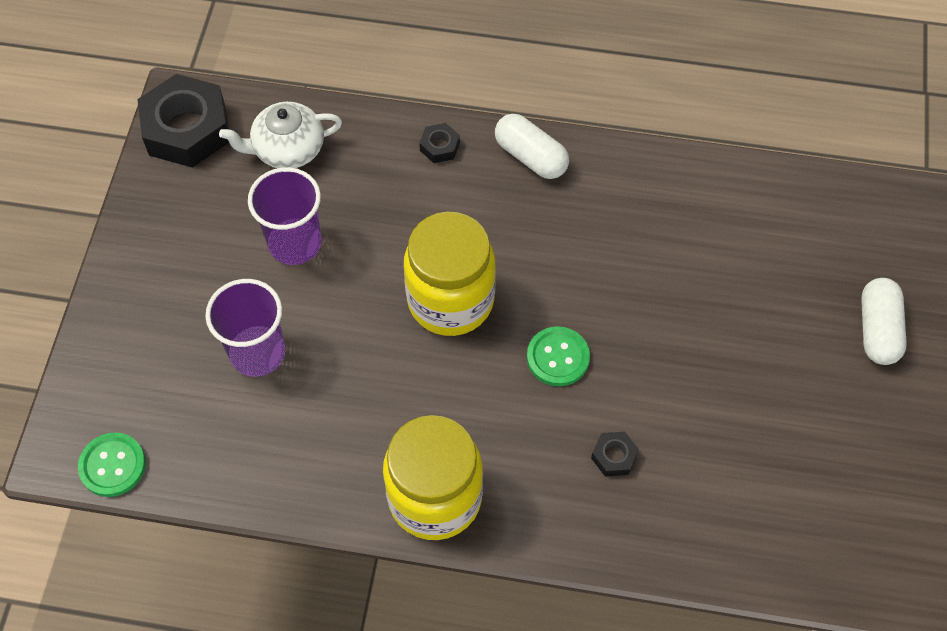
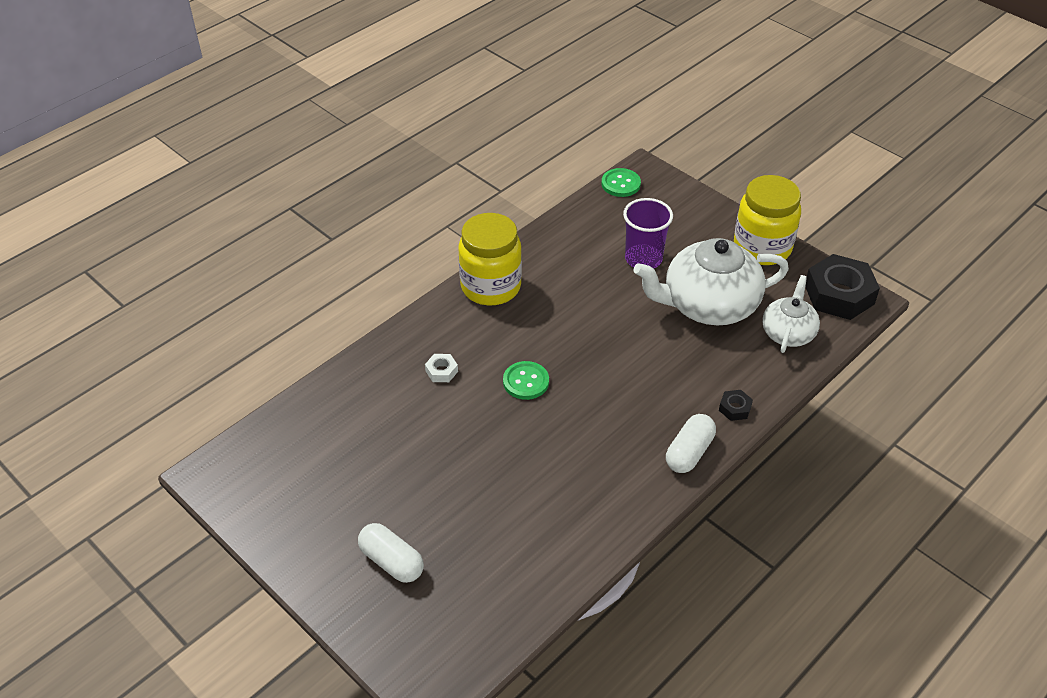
camera: 125 degrees right, 15 degrees down
(295, 243) = (708, 305): purple cup -> white teapot
(450, 300) = (608, 354): yellow jar -> yellow jar (762, 248)
(531, 156) = (689, 452): white capsule -> white capsule turned 45 degrees counterclockwise
(614, 456) = (441, 371): black nut -> white nut

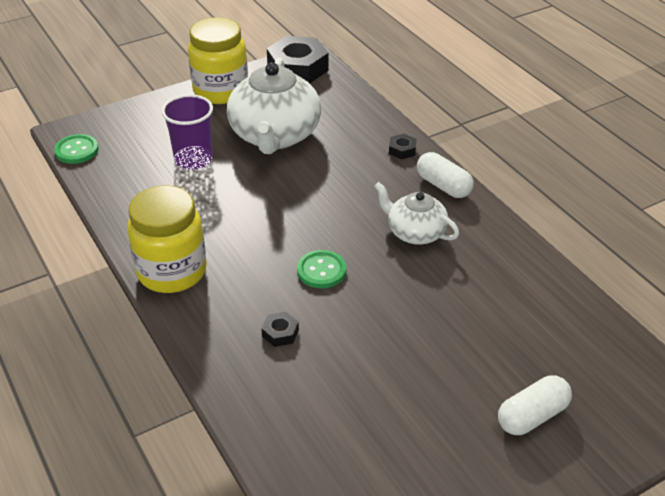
camera: 75 degrees left, 5 degrees down
(441, 371) = (280, 333): white nut -> black nut
(788, 333) = (328, 103): white teapot -> white teapot (415, 232)

